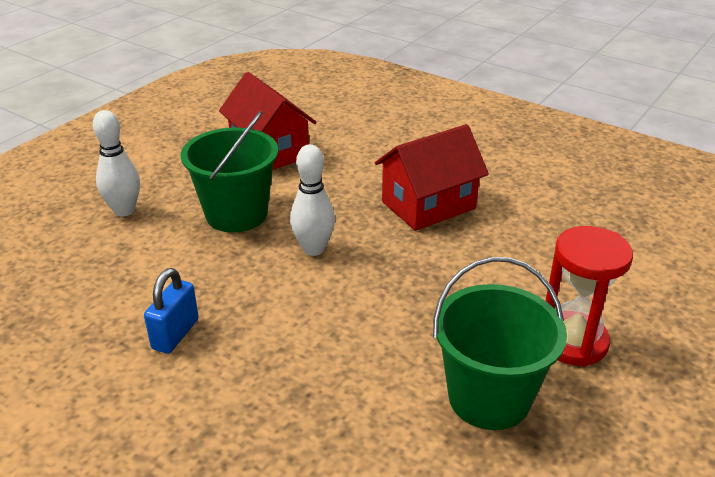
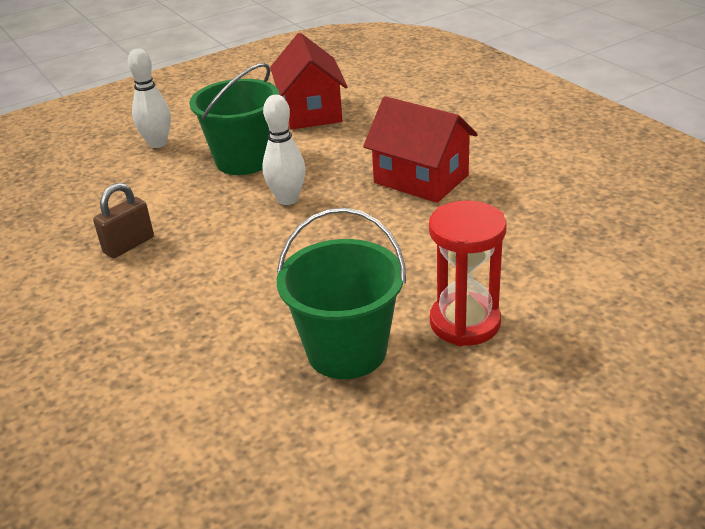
camera: 25 degrees right, 0 degrees up
(175, 334) = (129, 245): blue padlock -> brown padlock
(428, 205) = (421, 179): red house -> red house turned 45 degrees clockwise

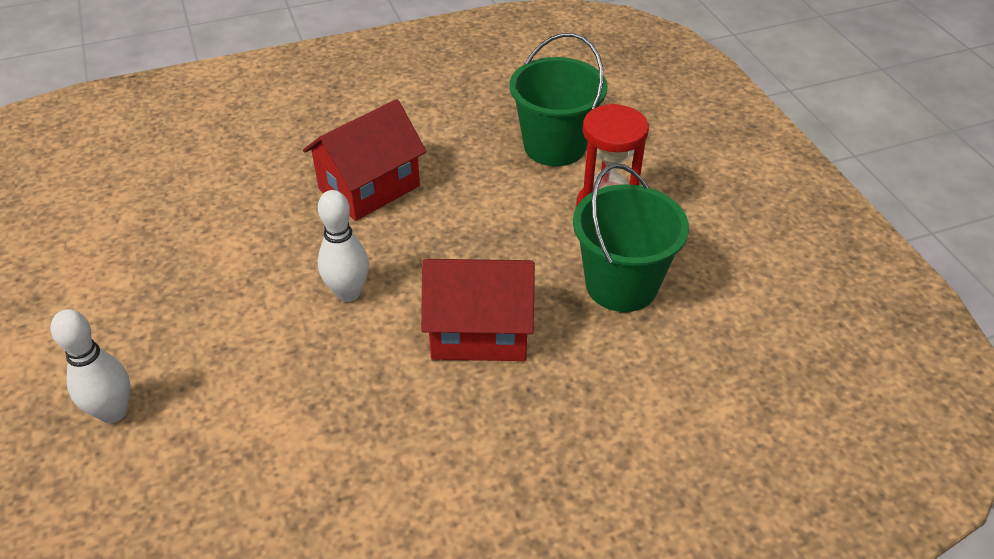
camera: 80 degrees left, 10 degrees up
(129, 245) = (369, 449): brown padlock -> none
(244, 160) = (230, 322): green bucket -> green bucket (554, 146)
(311, 112) = (149, 245): red house -> red house (479, 332)

